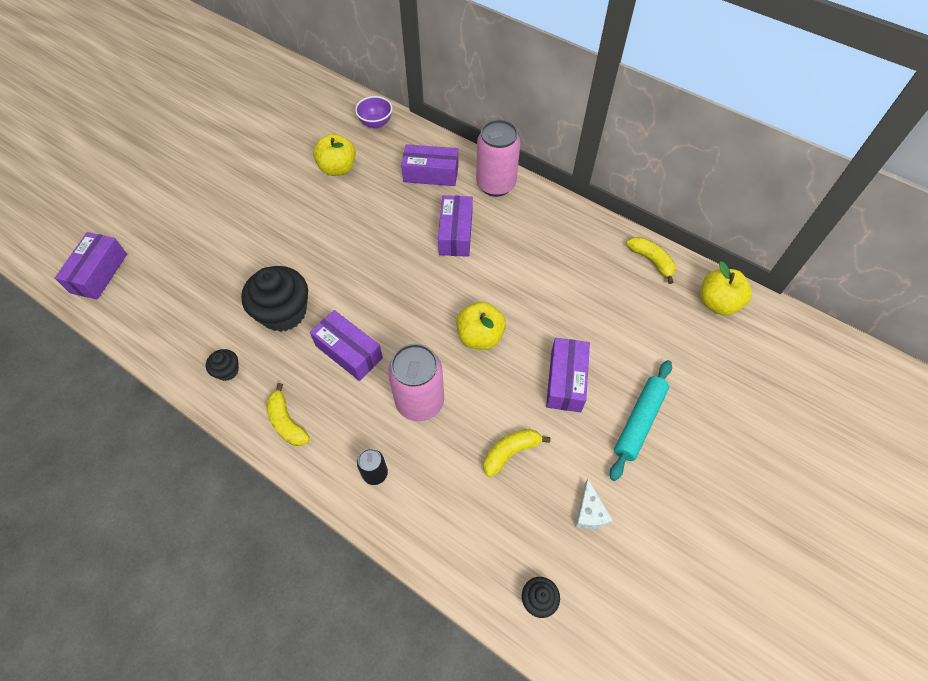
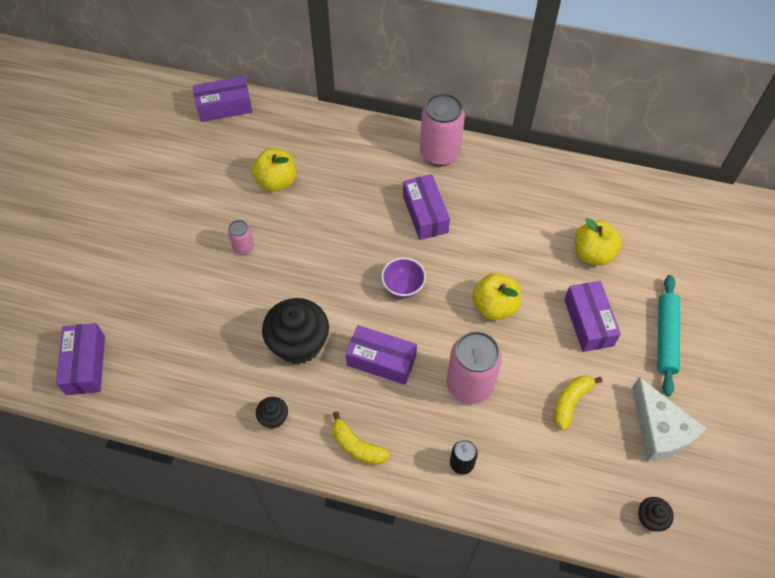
camera: 20 degrees left, 0 degrees up
(280, 216) = (243, 247): none -> pink can
(376, 123) = (291, 122): purple bowl -> purple bowl (403, 287)
(431, 174) = (372, 160): purple box -> purple box (224, 107)
(590, 512) = (659, 430): white cheese -> white cheese, size x1.86
(651, 261) = (613, 187): yellow banana -> none
(717, 303) = (685, 209): yellow apple -> yellow apple (592, 254)

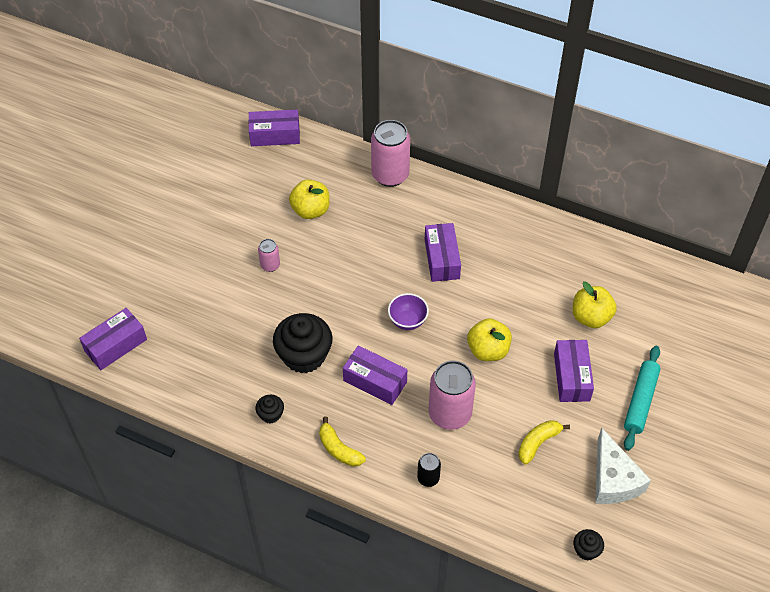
camera: 10 degrees right, 5 degrees down
(86, 365) = (115, 345): purple box -> purple box turned 45 degrees clockwise
(439, 153) = (467, 205): pink can -> pink can (390, 175)

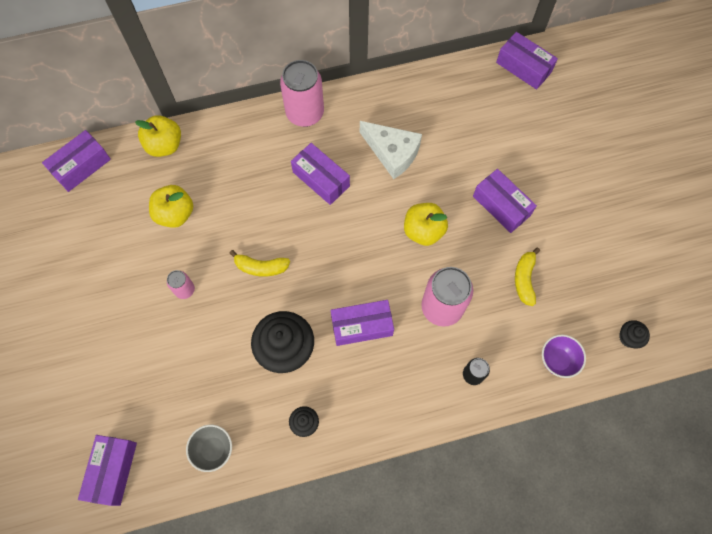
camera: 40 degrees left, 15 degrees up
(192, 383) = (213, 449): none -> grey bowl
(339, 449) = (385, 407): yellow banana -> yellow banana (261, 267)
(390, 175) = (214, 134): pink can -> pink can (305, 113)
(407, 321) = (341, 253): purple bowl -> purple bowl (557, 360)
(591, 317) = (472, 145): yellow apple -> yellow apple (164, 145)
(613, 479) = (599, 265): white cheese -> white cheese (392, 153)
(640, 401) = (563, 188): turquoise rolling pin -> none
(695, 288) = (523, 67): none -> purple box

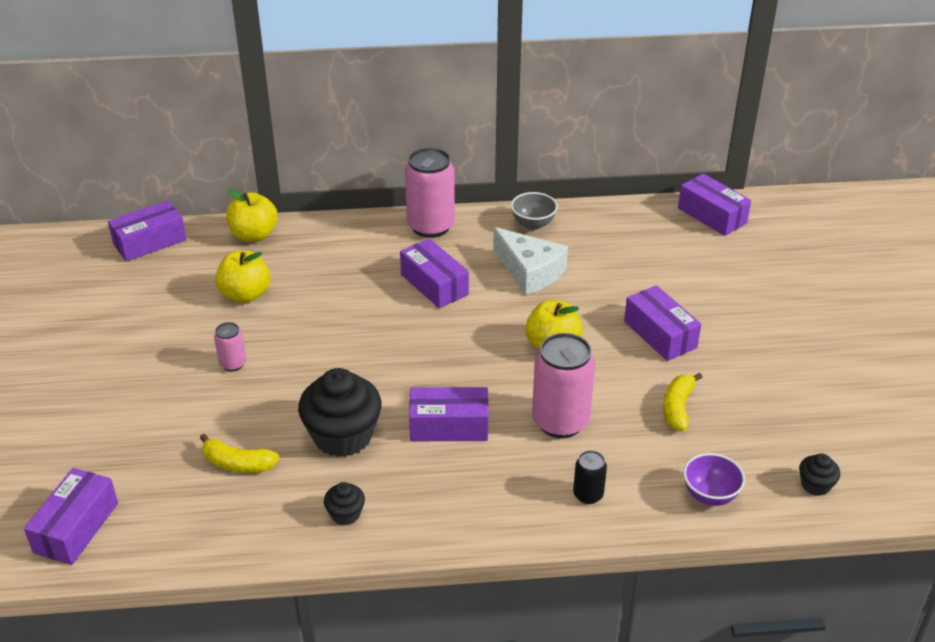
camera: 10 degrees right, 30 degrees down
(213, 449) = (215, 524): grey bowl -> grey bowl (533, 224)
(261, 267) = (335, 355): yellow banana -> yellow banana (238, 464)

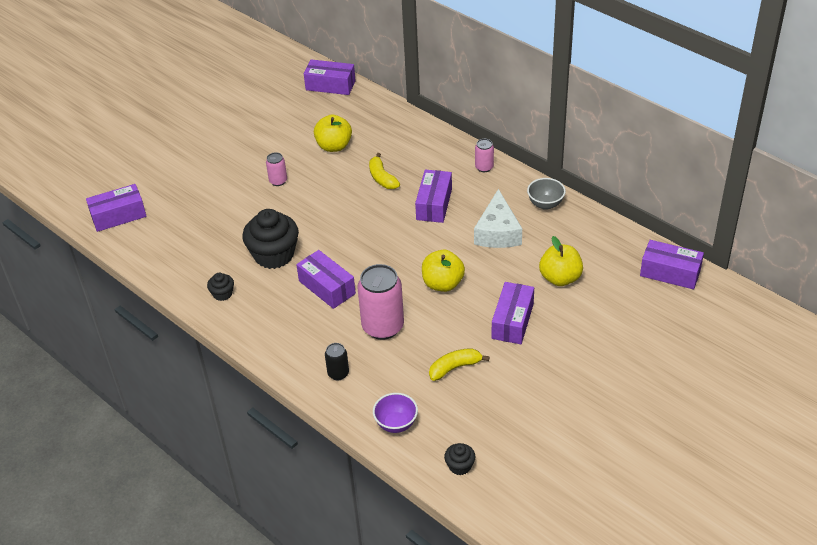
camera: 50 degrees right, 5 degrees up
(238, 464) = (213, 234): yellow banana -> yellow banana (382, 178)
(254, 235) = (384, 113): yellow apple -> yellow apple (560, 278)
(430, 226) = (484, 167): pink can -> pink can, size x0.50
(712, 215) = (670, 273): purple box -> purple box turned 75 degrees counterclockwise

